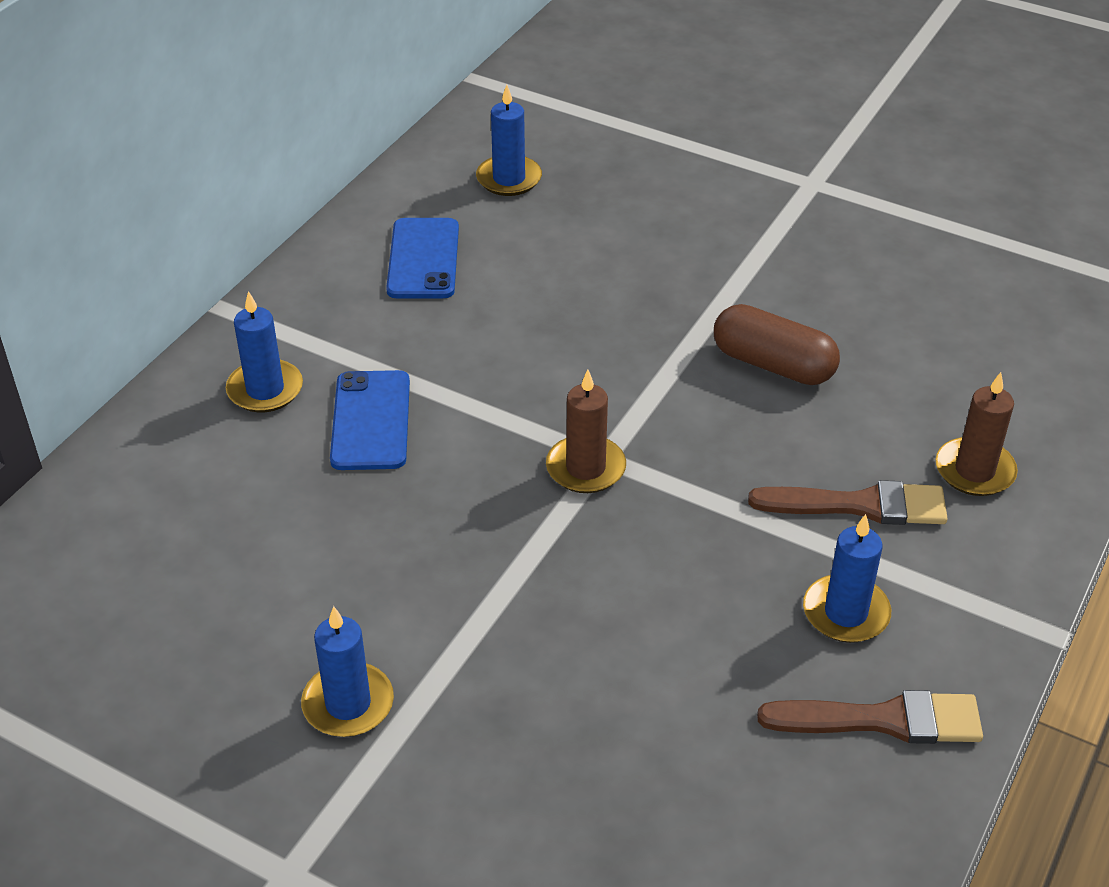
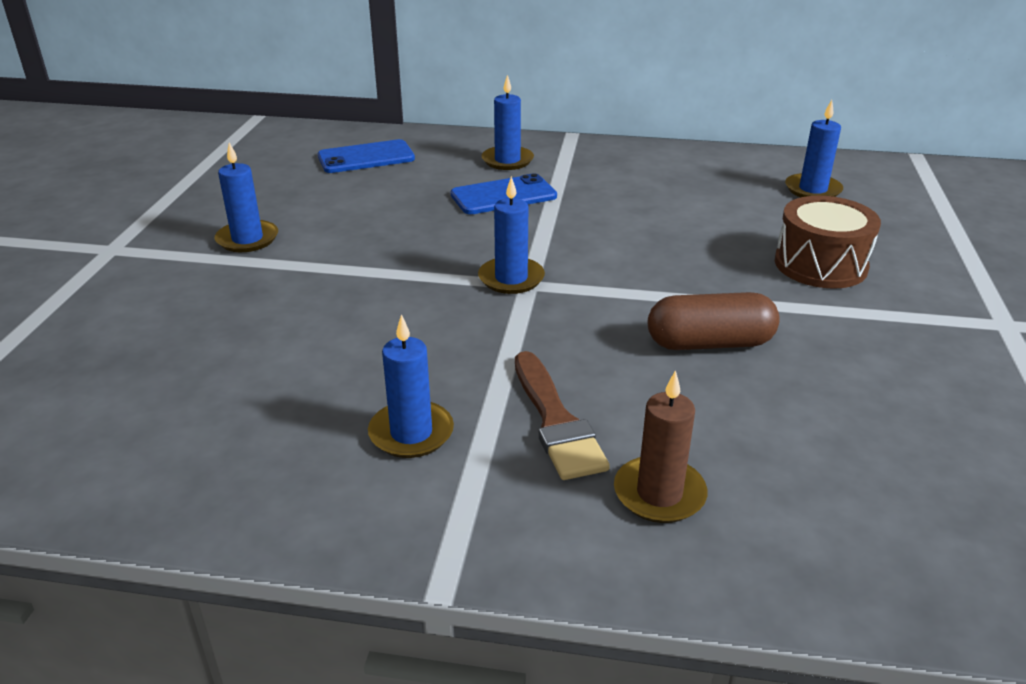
camera: 70 degrees right, 10 degrees down
(423, 259) = (683, 179): blue phone -> blue phone (366, 157)
(585, 468) = (511, 278): brown candle -> blue candle
(667, 240) = (820, 265): none -> brown drum
(773, 364) = (709, 343): brown capsule -> brown capsule turned 75 degrees clockwise
(883, 720) = (286, 475): brown brush -> none

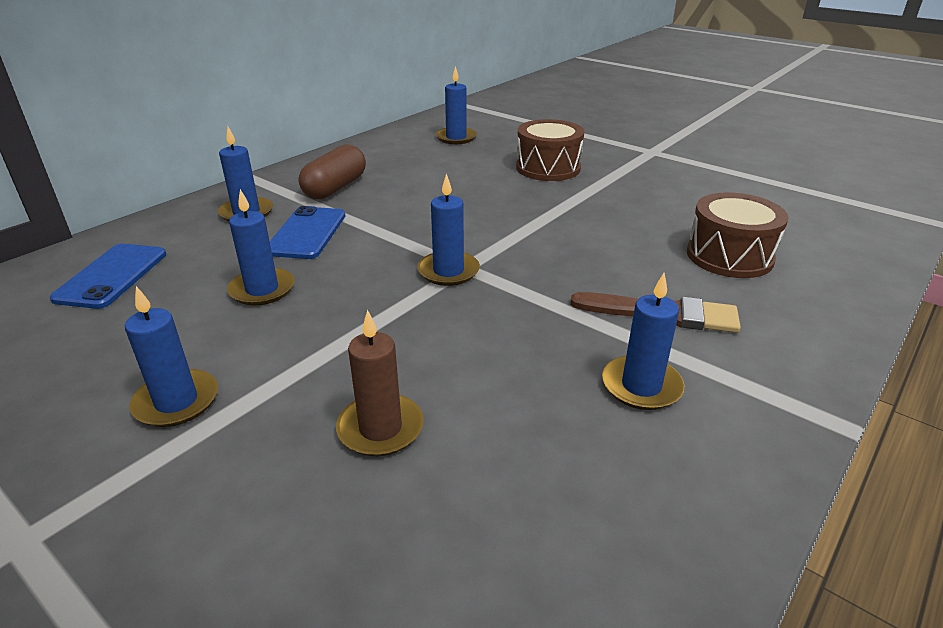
camera: 60 degrees left, 0 degrees up
(400, 213) = (262, 289): none -> blue candle
(659, 493) = (764, 302): brown candle -> brown candle (380, 428)
(709, 343) = (608, 229): brown capsule -> brown capsule (335, 188)
(750, 447) = (729, 256): none -> brown drum

